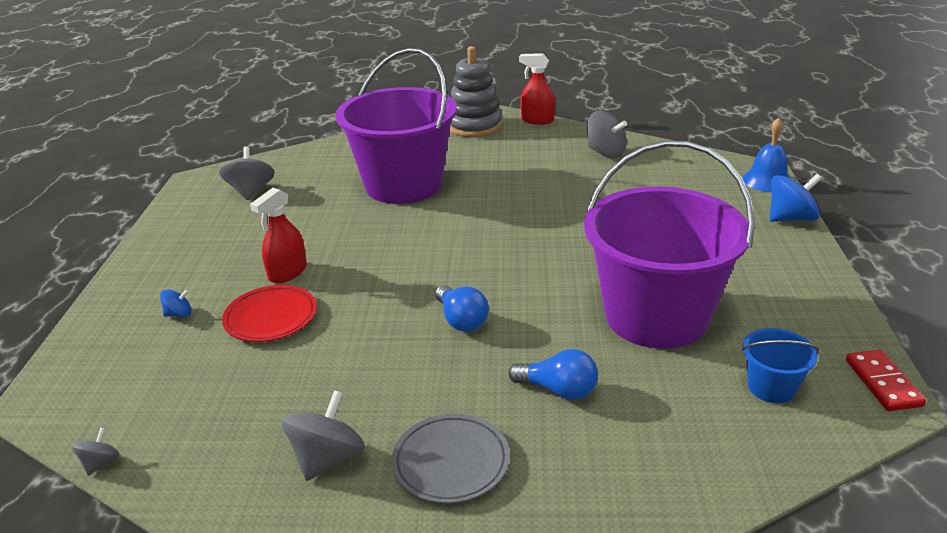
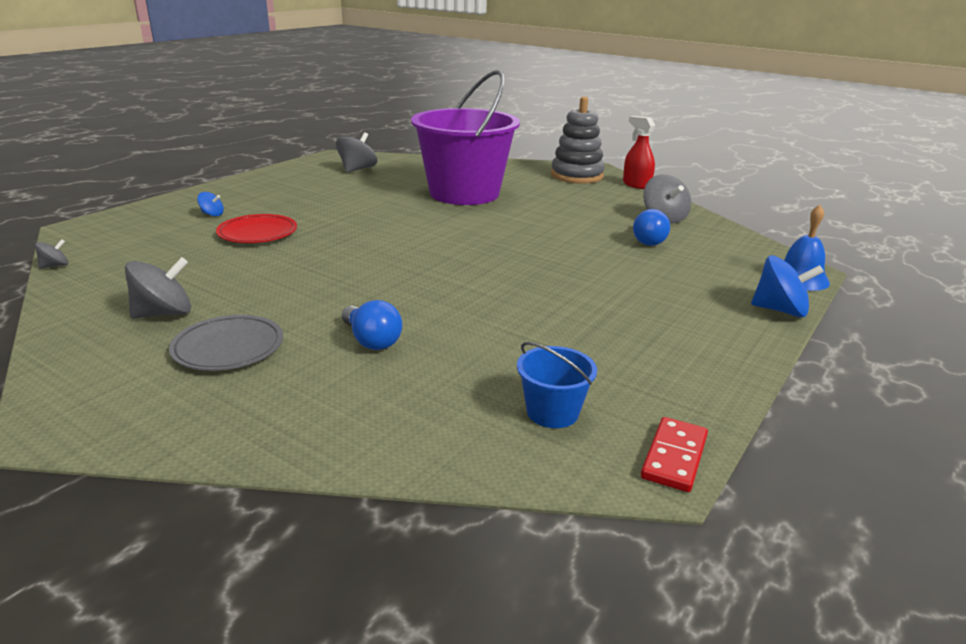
camera: 30 degrees right, 5 degrees down
(287, 272) = (307, 215): red spray bottle -> none
(461, 320) = (373, 277): blue light bulb -> blue light bulb (647, 240)
(656, 316) = (529, 328): purple bucket -> none

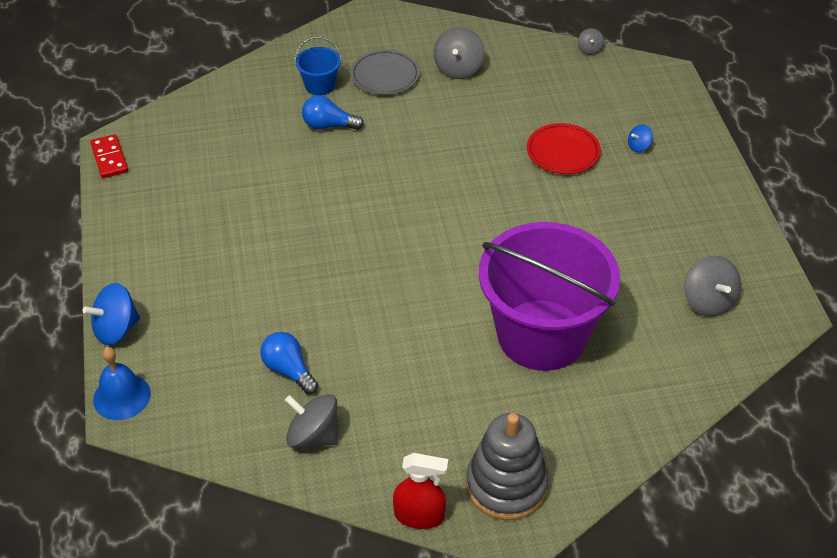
camera: 135 degrees right, 20 degrees up
(552, 412) = (185, 146): blue bucket -> blue bucket (320, 85)

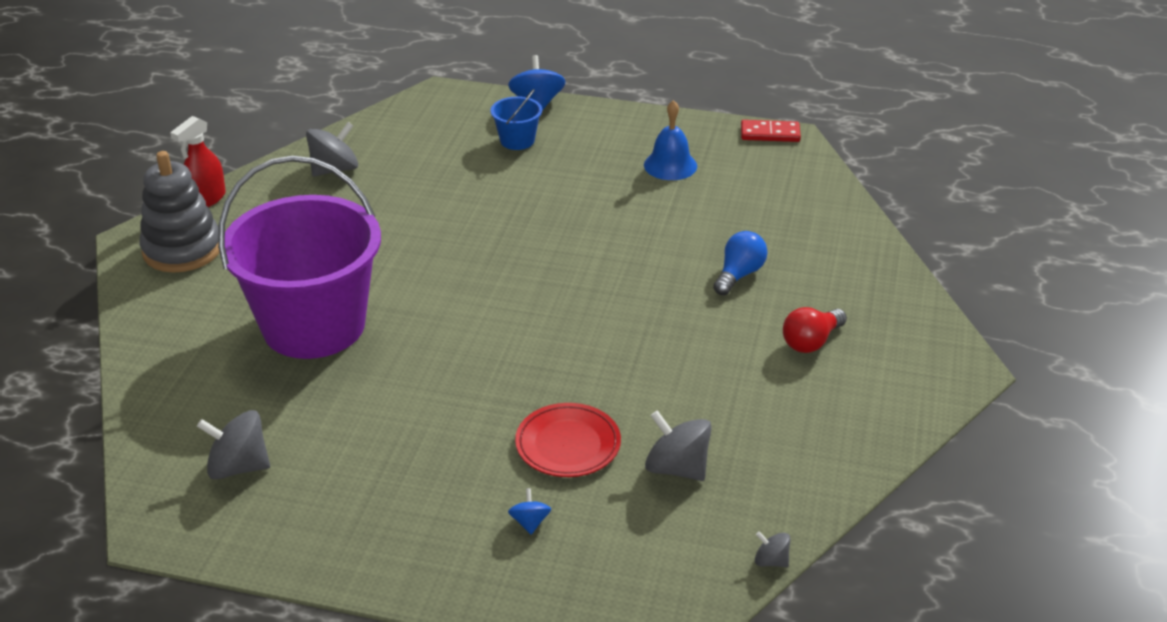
camera: 115 degrees right, 10 degrees down
(121, 396) = (462, 95): blue bell -> blue bell (670, 165)
(289, 370) = (413, 173): blue light bulb -> none
(320, 85) = (819, 286): blue bucket -> blue bucket (517, 140)
(385, 76) = (811, 342): grey plate -> red light bulb
(458, 69) = (793, 409): grey spinning top -> grey spinning top (677, 468)

